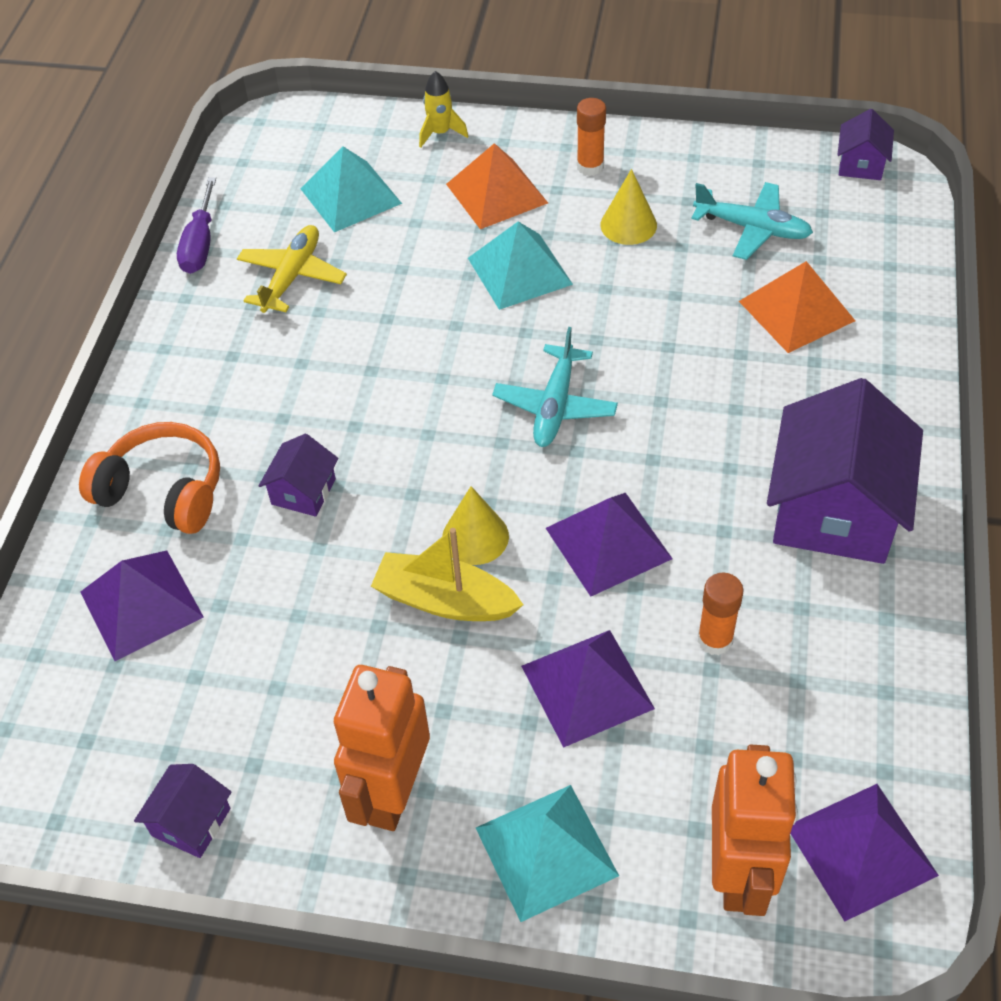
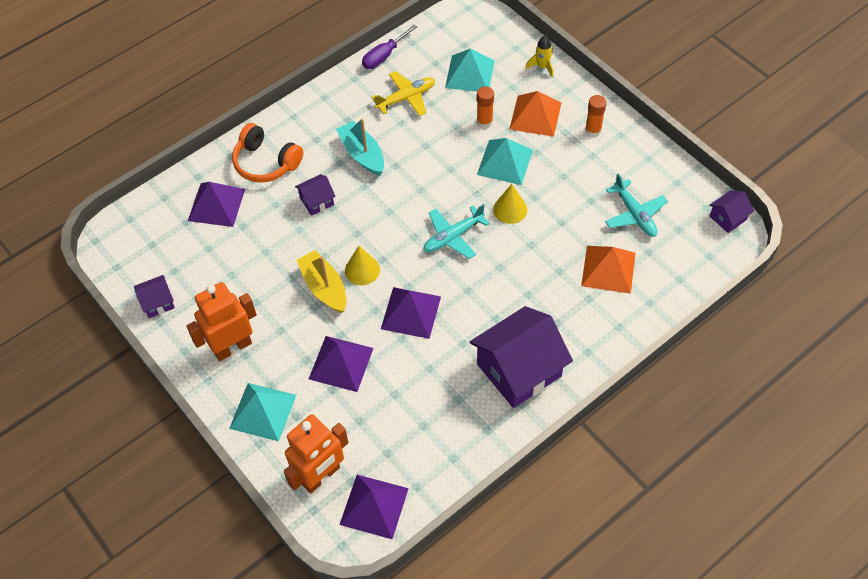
camera: 40 degrees right, 5 degrees up
(163, 491) = (266, 162): orange headphones -> orange headphones turned 150 degrees clockwise
(306, 386) = (362, 154): none -> turquoise boat
(628, 225) = (578, 172): yellow cone -> yellow cone (510, 209)
(715, 640) = (409, 384): orange glue stick -> orange glue stick (484, 122)

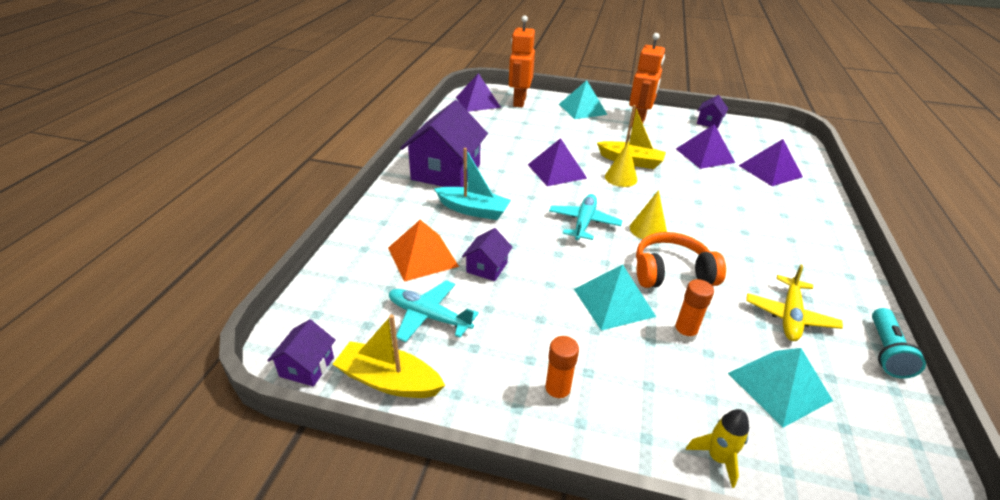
camera: 140 degrees right, 20 degrees down
(266, 162) = (791, 206): orange headphones -> orange headphones (671, 273)
(317, 201) = (715, 200): purple house -> purple house (487, 267)
(341, 363) = (568, 136): purple pyramid -> purple pyramid (705, 155)
(362, 154) = (739, 246): turquoise boat -> turquoise boat (473, 210)
(384, 56) = (886, 351): purple screwdriver -> turquoise flashlight
(510, 209) = (560, 263): yellow cone -> yellow cone (648, 229)
(535, 116) = (643, 373): orange pyramid -> none
(682, 184) = (389, 381): none -> yellow boat

